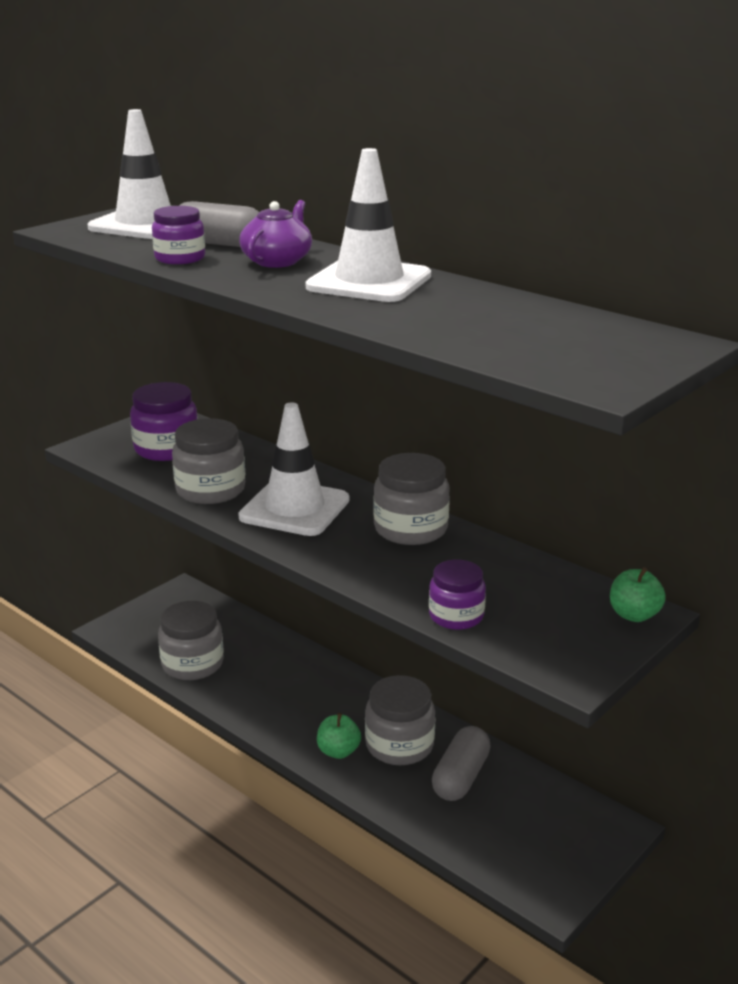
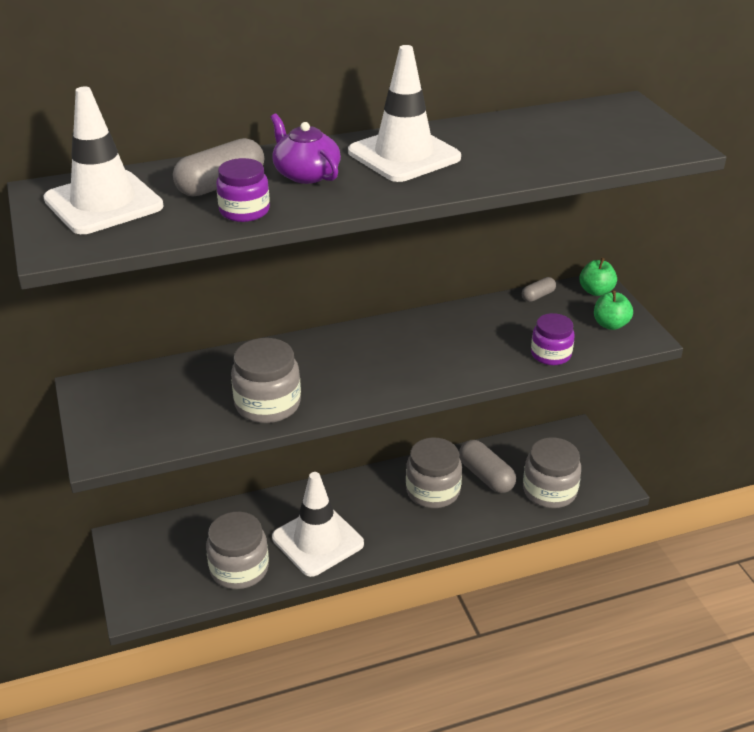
camera: 60 degrees left, 10 degrees up
(166, 449) = (160, 406): purple jar -> none
(294, 508) = (342, 372): white traffic cone -> white traffic cone (317, 541)
(338, 751) = (416, 524): green apple -> green apple (610, 324)
(410, 529) = (422, 331): grey jar -> grey jar (549, 491)
(568, 578) = (538, 296): none -> grey capsule

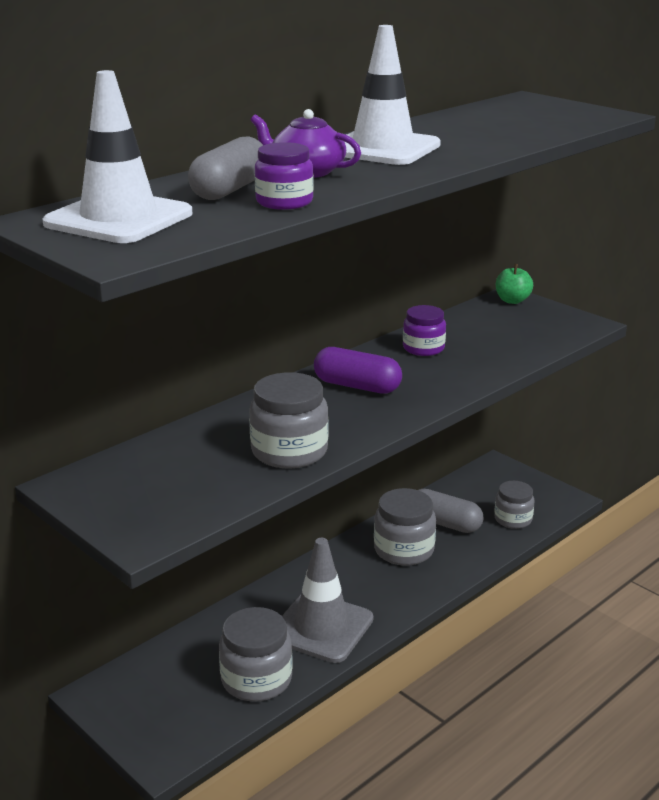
camera: 25 degrees left, 10 degrees down
(317, 541) = (321, 627): white traffic cone -> grey traffic cone
(375, 352) = (357, 386): none -> purple capsule
(538, 296) = (465, 314): grey capsule -> none
(549, 491) = (513, 519): grey jar -> grey jar, size x0.66
(550, 354) = (522, 353): purple jar -> purple jar (423, 348)
(610, 324) = (550, 321): green apple -> none

